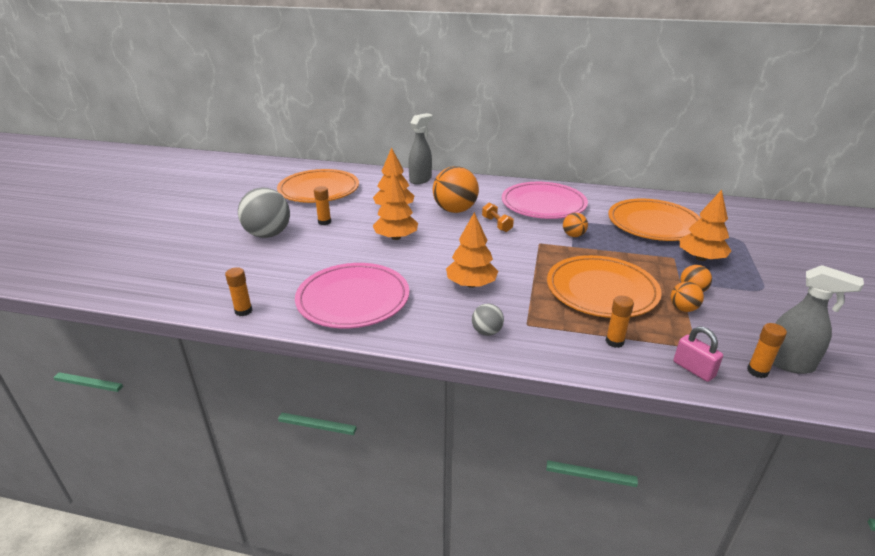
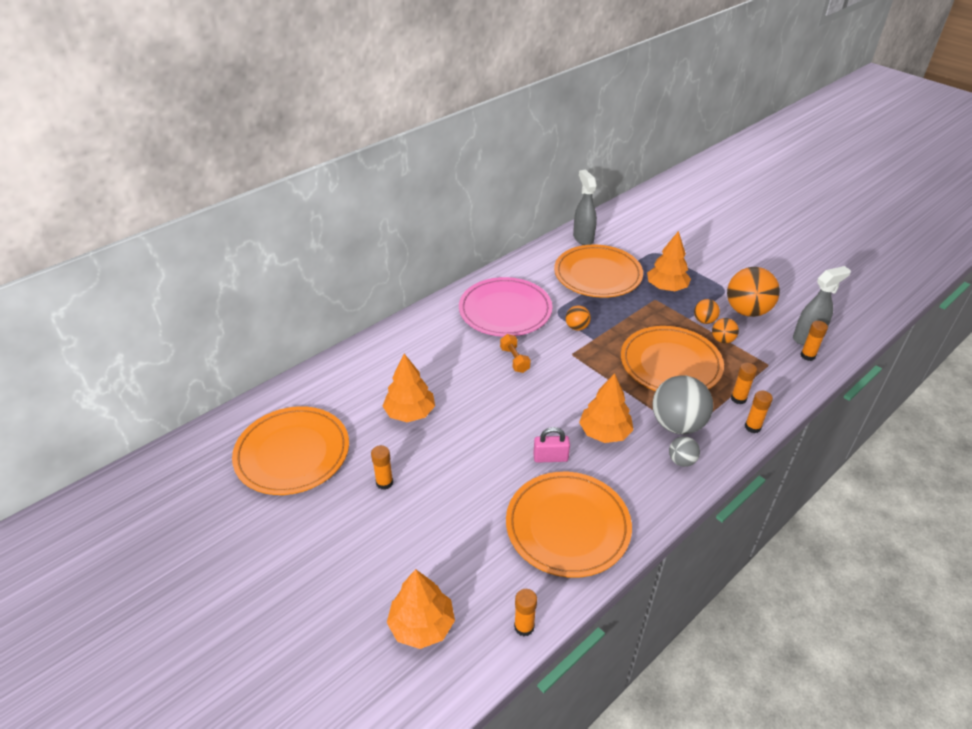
camera: 55 degrees left, 10 degrees up
(268, 234) = (366, 546): grey ball -> grey ball (677, 424)
(353, 299) = (567, 526): pink plate -> orange plate
(396, 237) = (475, 441): orange tree -> orange tree (422, 625)
(420, 180) = (362, 360): grey spray bottle -> grey spray bottle (583, 238)
(455, 210) = (459, 371): orange ball -> orange ball (747, 311)
(497, 224) = (514, 360): orange dumbbell -> orange dumbbell turned 60 degrees clockwise
(587, 362) = (752, 427): none -> orange glue stick
(693, 369) = (790, 382): pink padlock -> pink padlock (550, 458)

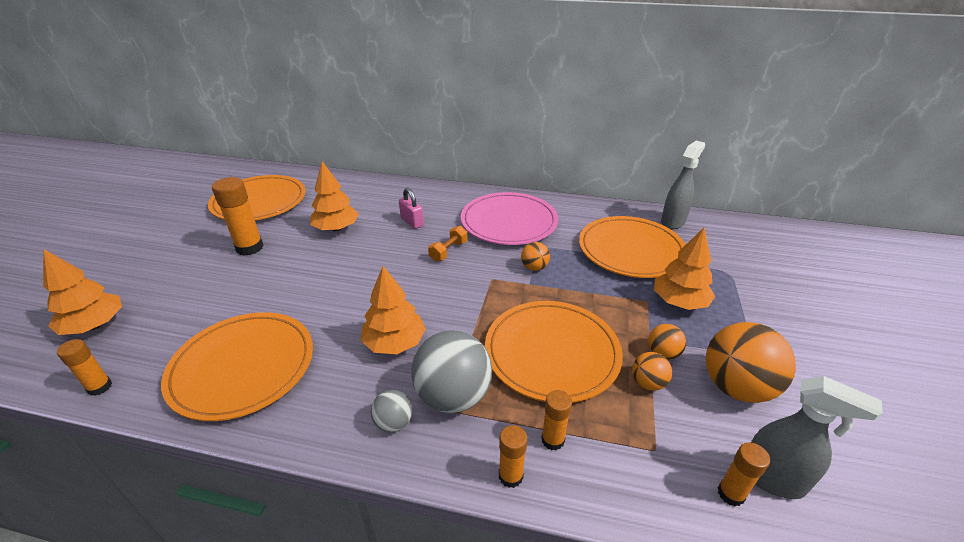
camera: 55 degrees right, 5 degrees down
(384, 482) = (249, 248): orange glue stick -> orange glue stick, size x1.72
(550, 458) = (332, 320): pink padlock -> pink padlock (412, 222)

